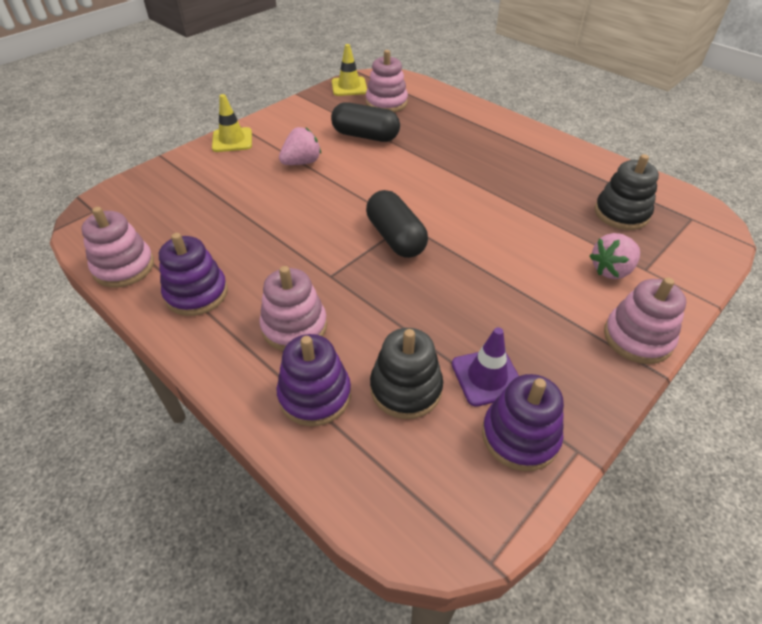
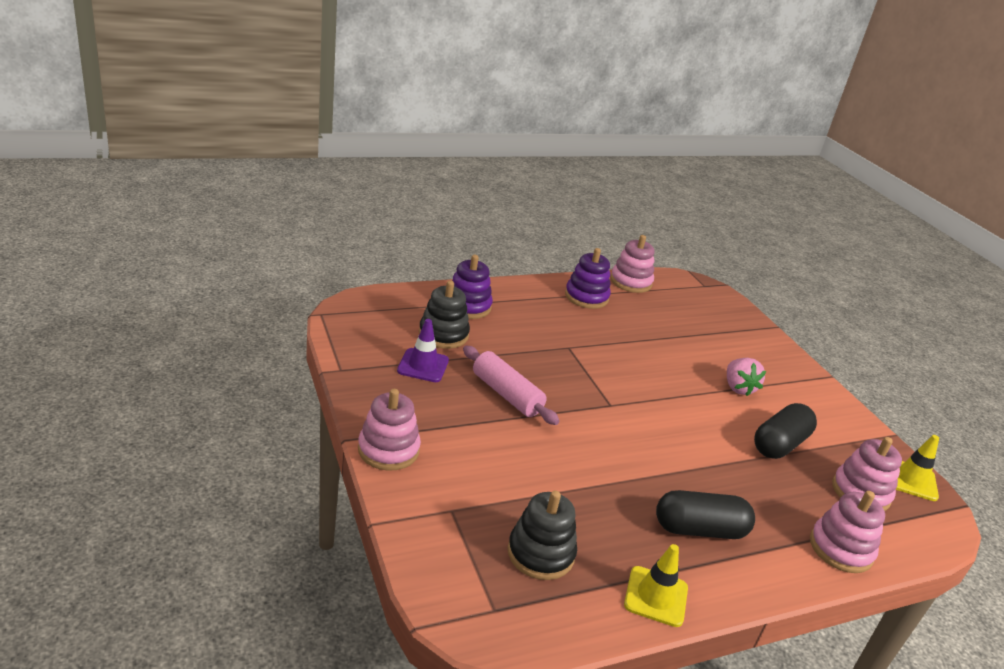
camera: 110 degrees right, 15 degrees down
(232, 140) = (794, 365): yellow traffic cone -> yellow traffic cone (656, 596)
(294, 326) = (528, 318): pink stacking toy -> pink stacking toy (840, 549)
(395, 238) = (594, 391): black capsule -> black capsule (699, 529)
(464, 292) = (506, 394): none -> pink rolling pin
(520, 436) = (371, 355): purple stacking toy -> none
(611, 270) = (468, 486): pink strawberry -> none

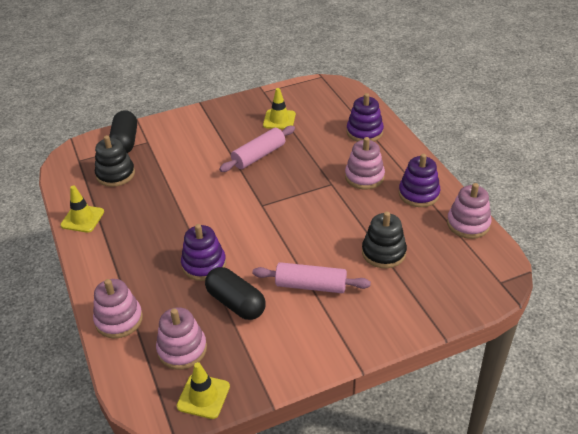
camera: 95 degrees right, 10 degrees up
(388, 450) = (193, 116): pink stacking toy -> pink stacking toy (364, 177)
(423, 365) = (279, 120): purple traffic cone -> yellow traffic cone
(443, 334) = (320, 124): black stacking toy -> black stacking toy (383, 252)
(699, 529) = (136, 243): black capsule -> black capsule (125, 142)
(726, 464) = (204, 264): none -> purple stacking toy
(738, 388) = (311, 286): pink strawberry -> pink rolling pin

